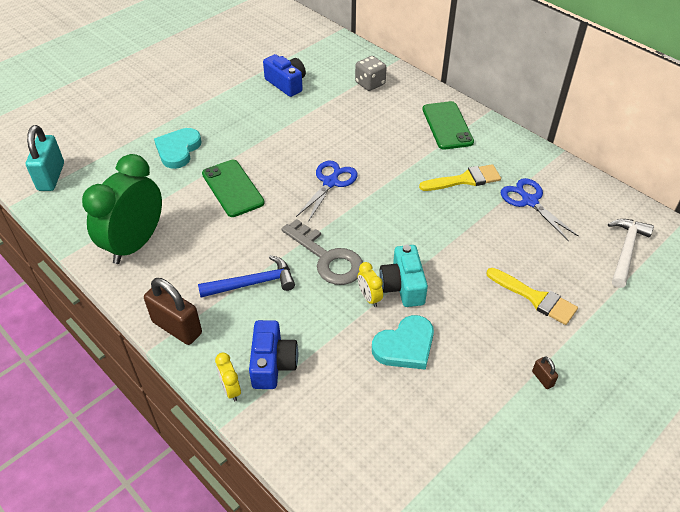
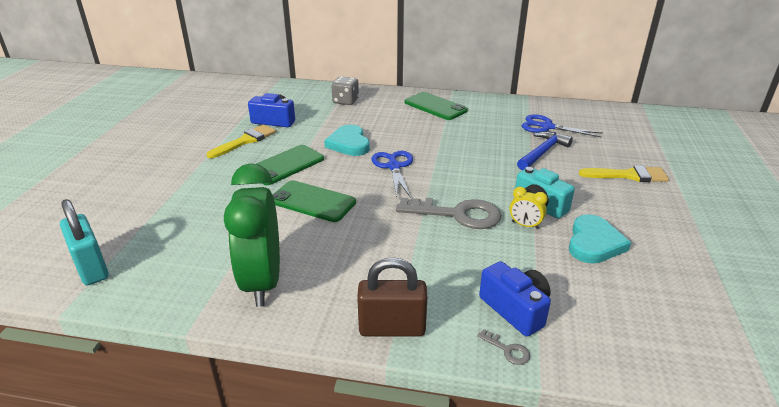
camera: 35 degrees left, 15 degrees down
(178, 150) = (223, 195): turquoise heart -> turquoise heart (349, 144)
(230, 389) = (507, 350): yellow clock -> grey key
(248, 140) = (285, 165): none -> green phone
(253, 283) = (419, 259): blue hammer -> blue hammer (542, 152)
(465, 180) = (489, 130): yellow brush -> yellow brush (245, 141)
(542, 378) = (701, 217): brown padlock -> none
(625, 251) = (637, 130): white hammer -> none

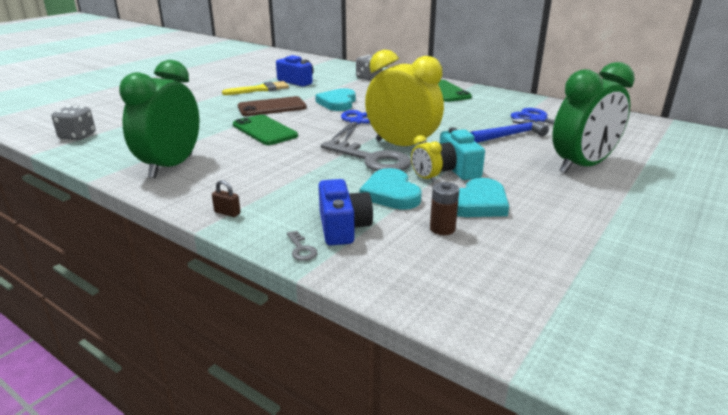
camera: 25 degrees right, 5 degrees down
(91, 268) = (77, 136): turquoise padlock -> grey dice
(285, 165) = (272, 107): green phone -> brown phone
(392, 328) = (227, 213): brown padlock -> brown padlock, size x0.44
(467, 189) = (402, 146): none -> yellow clock
(515, 253) = (391, 193): none -> turquoise heart
(595, 282) = (442, 229): none -> brown battery
(628, 175) = (582, 166): yellow brush -> green clock

